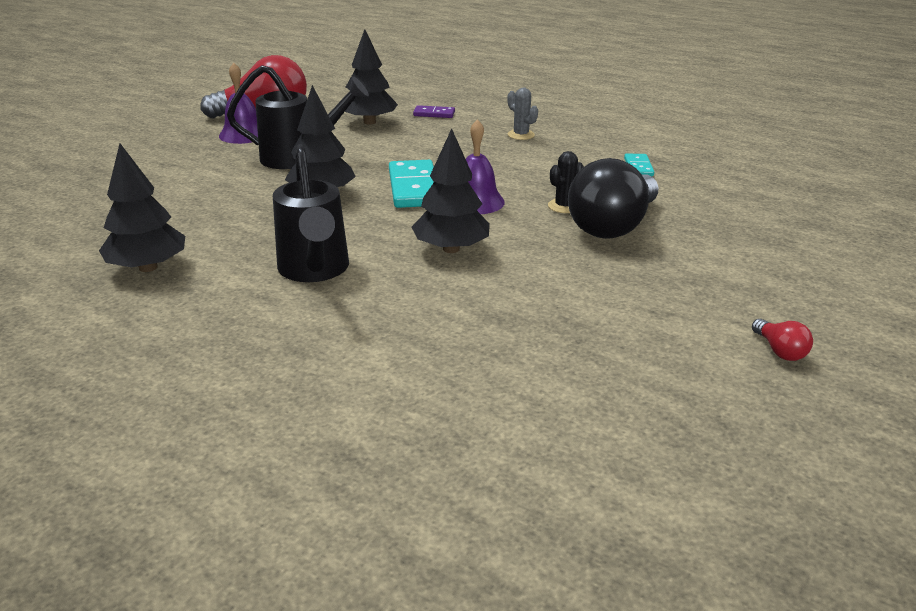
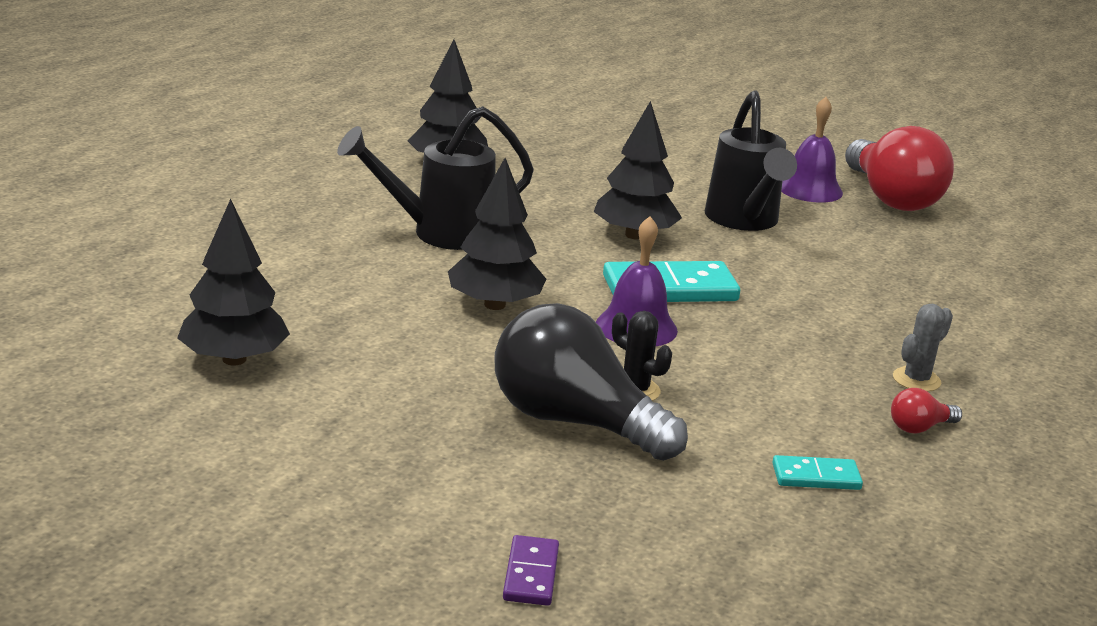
camera: 85 degrees right, 5 degrees down
(369, 122) = (903, 264): black tree -> black tree (234, 359)
(434, 114) = (972, 312): purple domino -> purple domino (531, 574)
(779, 351) = (224, 494): red light bulb -> red light bulb (919, 428)

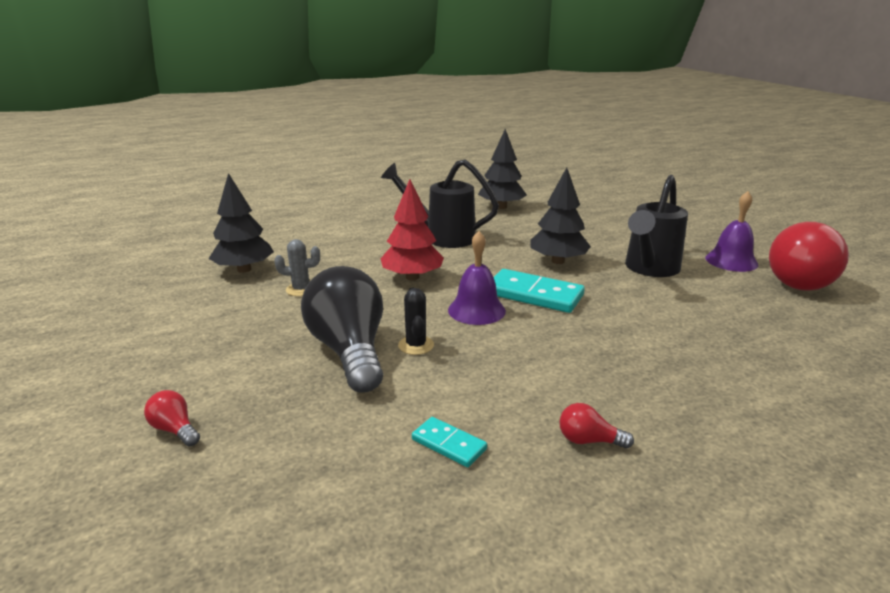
camera: 40 degrees right, 0 degrees up
(494, 305) = (412, 277): black tree -> red tree
(531, 574) = (175, 430): purple domino -> red light bulb
(916, 380) = (638, 404): grey cactus -> grey cactus (301, 289)

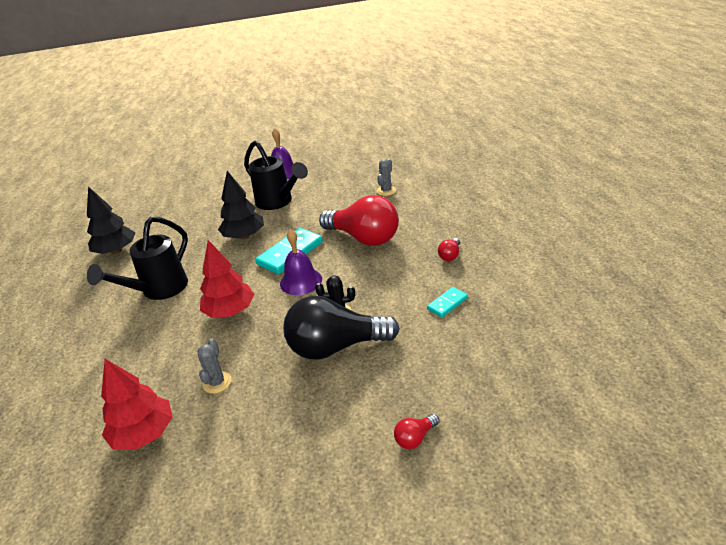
camera: 75 degrees left, 10 degrees up
(244, 269) = (144, 434): black tree -> red tree
(755, 352) = (386, 191): none -> grey cactus
(796, 279) = (316, 159): red light bulb -> red light bulb (364, 238)

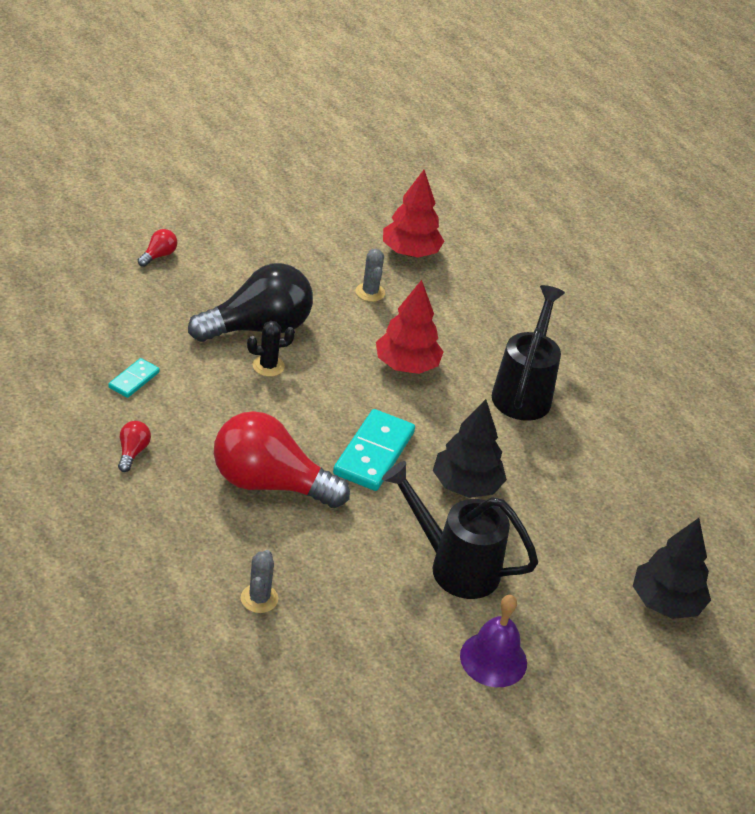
camera: 155 degrees right, 5 degrees up
(116, 251) = (649, 455): black tree -> black tree (665, 602)
(301, 281) = (336, 408): purple bell -> none

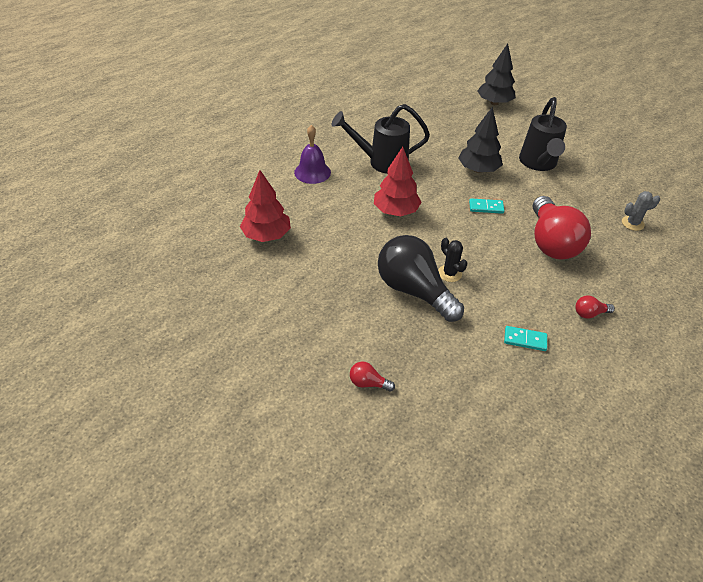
camera: 105 degrees left, 5 degrees up
(370, 292) = (330, 244): grey cactus -> none
(374, 453) = (486, 207): turquoise domino -> turquoise domino, size x0.53
(493, 659) = (580, 143): purple bell -> purple bell (312, 172)

